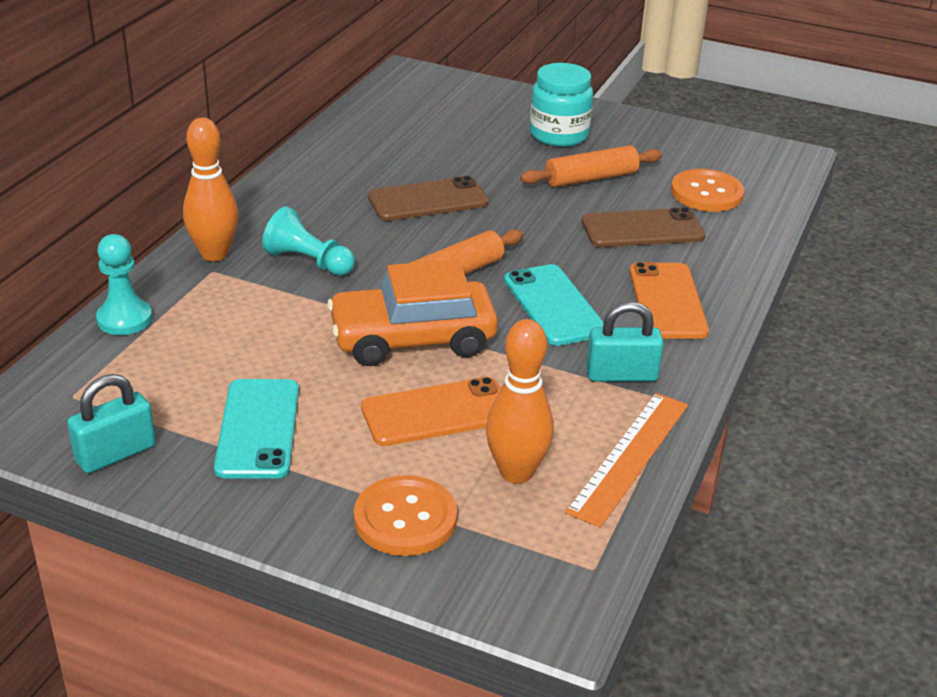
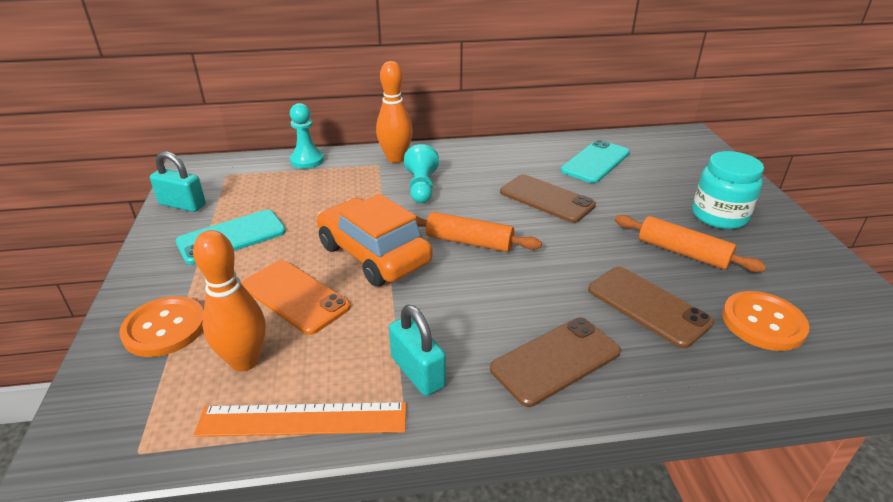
camera: 60 degrees right, 0 degrees up
(554, 305) = (480, 300): turquoise phone -> turquoise phone (595, 162)
(667, 301) = (556, 360): orange phone -> brown phone

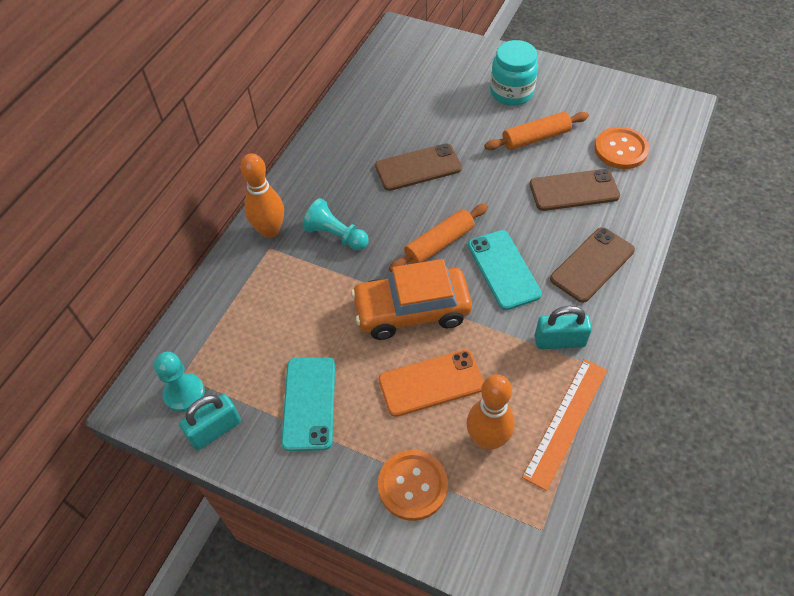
camera: 55 degrees left, 20 degrees up
(307, 160) = (212, 299): turquoise pawn -> turquoise pawn (184, 393)
(556, 360) = (592, 265): brown phone -> brown phone turned 45 degrees clockwise
(595, 162) = (390, 108): turquoise phone -> turquoise phone (503, 269)

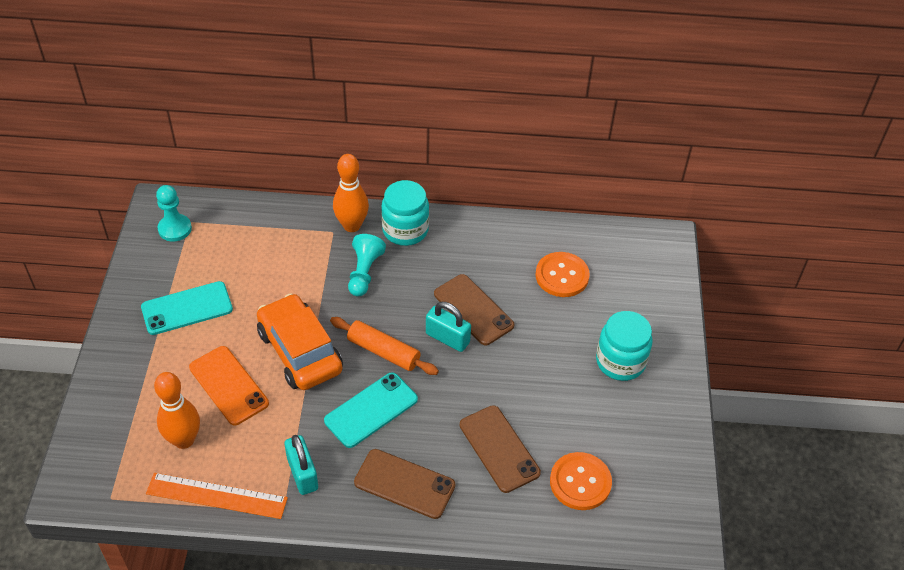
camera: 65 degrees right, 5 degrees down
(215, 430) = (148, 258): turquoise padlock -> turquoise padlock (447, 338)
(298, 191) = (405, 230): none -> turquoise jar
(412, 485) = (129, 398): orange button -> orange button (562, 276)
(535, 138) = (560, 399): orange rolling pin -> none

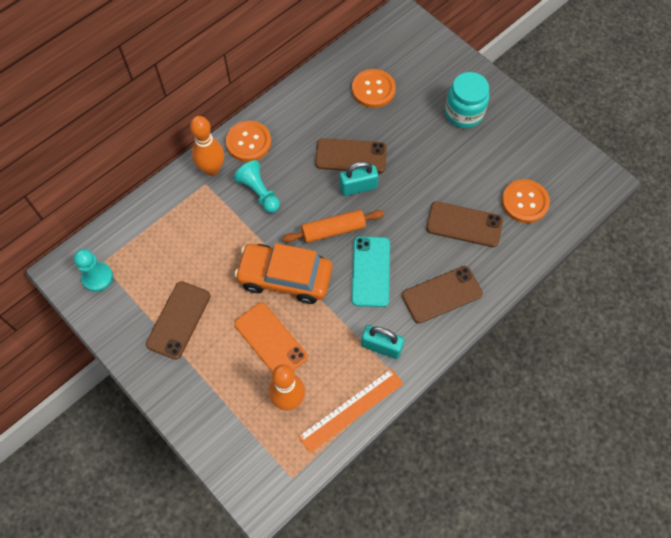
camera: 45 degrees left, 15 degrees up
(187, 308) = (178, 320): turquoise phone -> brown phone
(228, 385) = (270, 340): orange phone -> orange phone turned 45 degrees clockwise
(405, 230) = (248, 142): turquoise jar -> orange button

